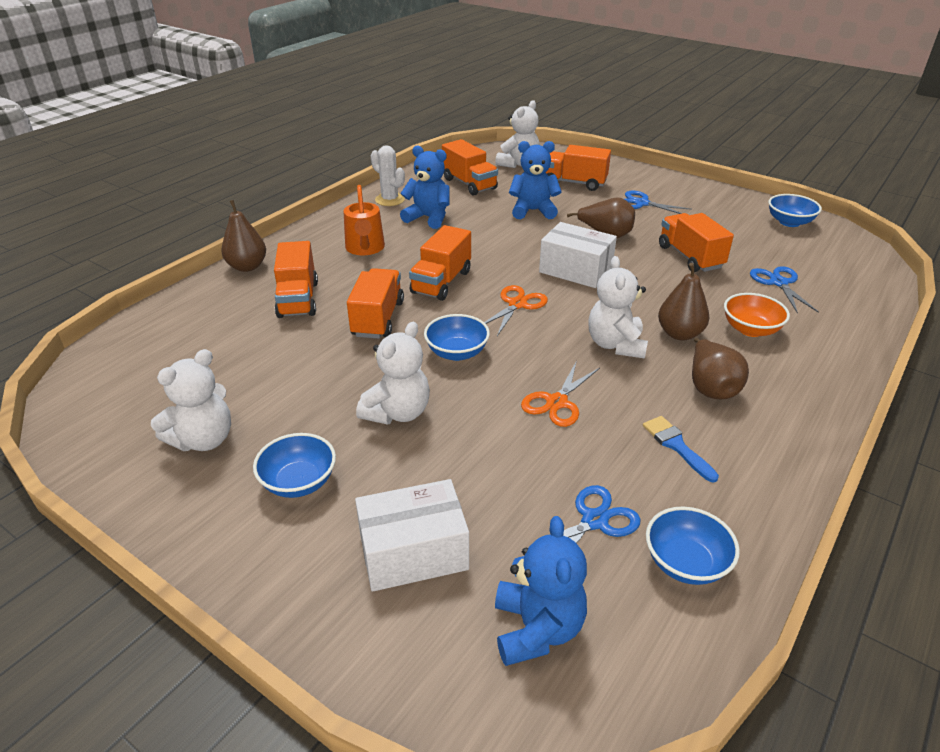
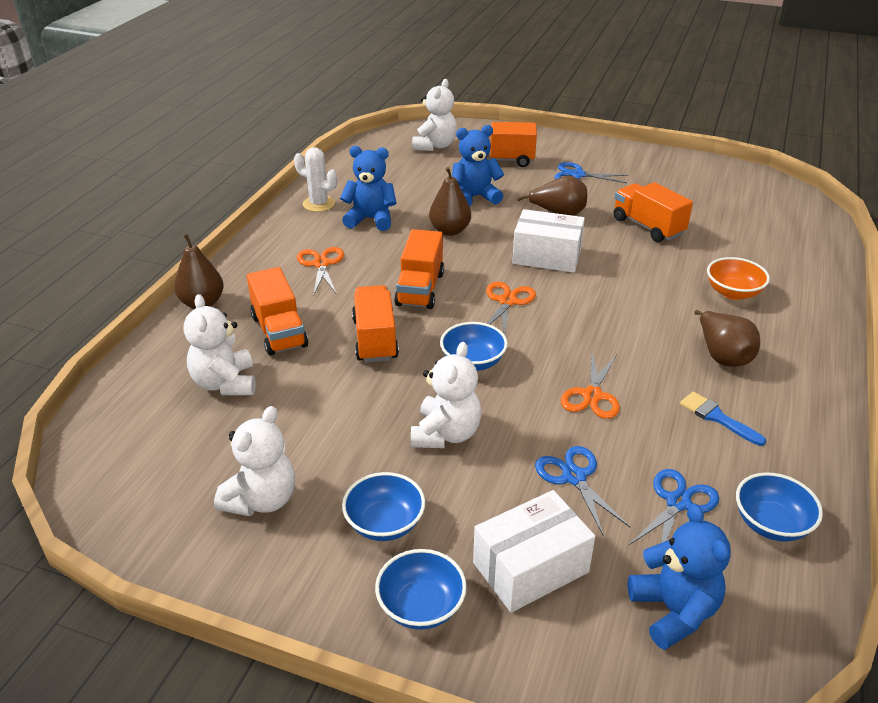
camera: 15 degrees left, 0 degrees up
(365, 249) = (321, 264): orange watering can -> orange scissors
(469, 184) = (394, 175): orange truck -> none
(615, 345) = (619, 328): white teddy bear -> white teddy bear (225, 383)
(679, 334) = (672, 307): brown pear -> brown pear (450, 230)
(779, 283) = (738, 241): blue scissors -> blue scissors (574, 477)
(789, 222) = (722, 177): blue bowl -> blue bowl (421, 606)

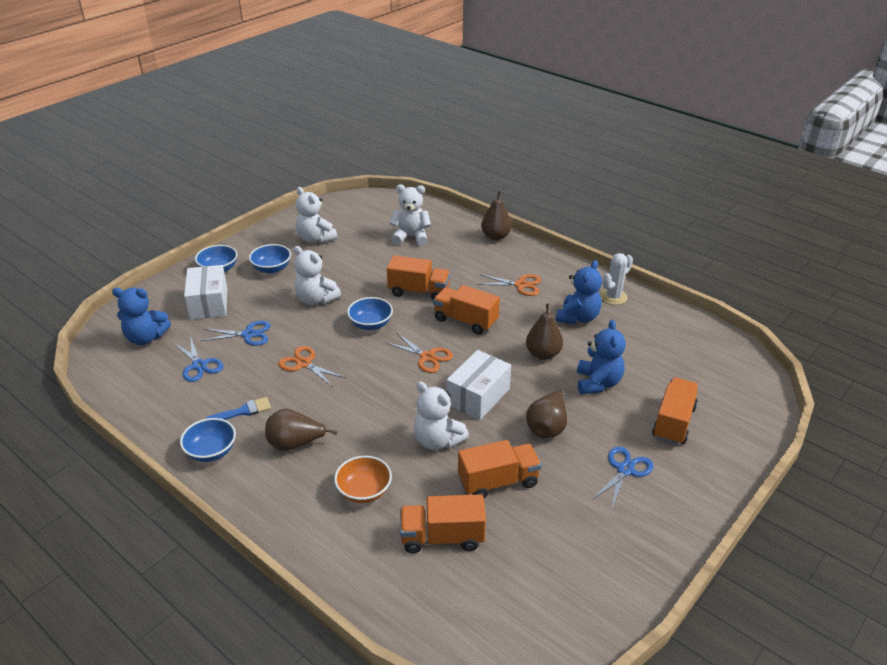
camera: 110 degrees right, 0 degrees up
(279, 331) = (449, 259): orange truck -> orange truck (442, 537)
(435, 146) = (718, 384): white teddy bear -> white teddy bear (437, 440)
(771, 524) = (154, 394): blue bowl -> blue bowl (211, 451)

